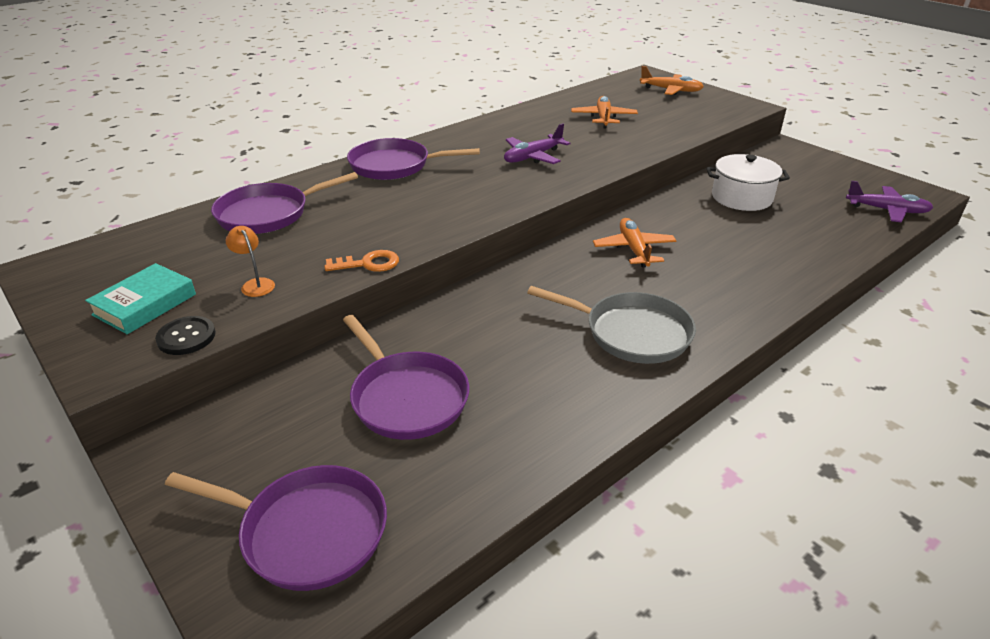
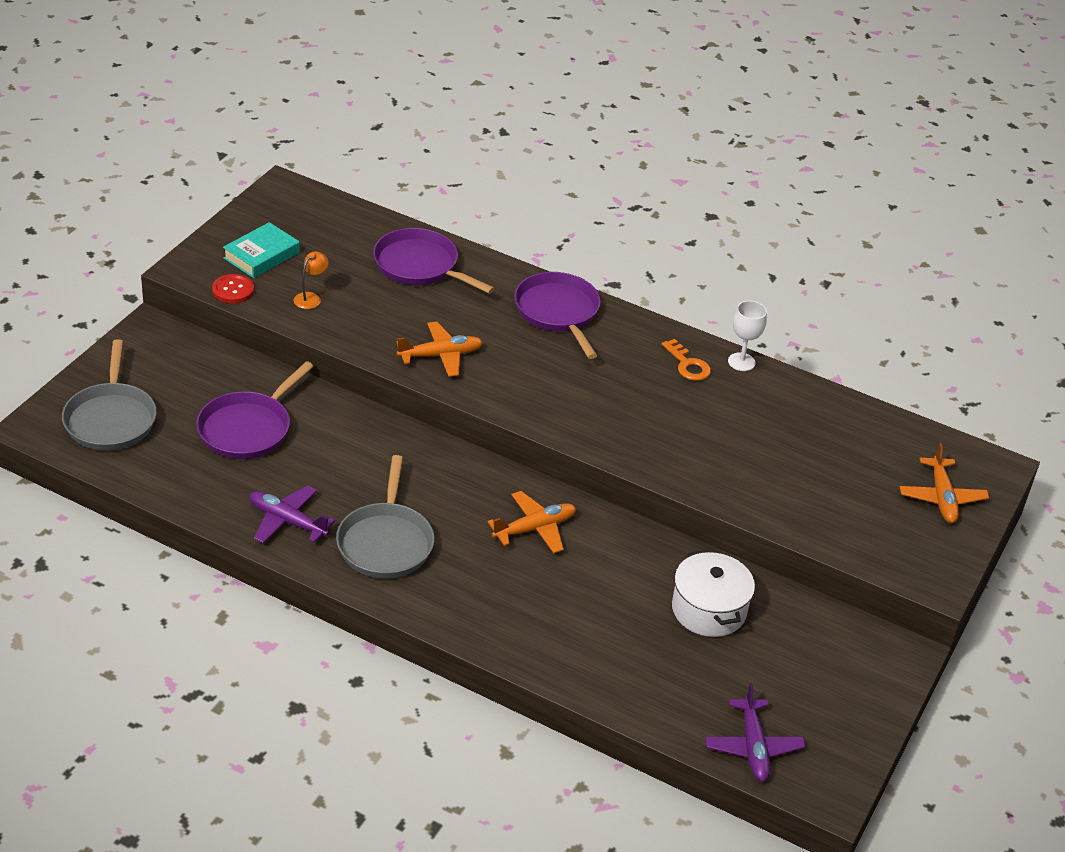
camera: 65 degrees right, 5 degrees up
(145, 304) = (261, 255): turquoise book -> turquoise book turned 60 degrees counterclockwise
(186, 337) = (233, 290): black button -> red button
(307, 531) = (111, 419): purple pan -> grey pan
(368, 264) = (368, 347): orange key -> orange key (688, 365)
(504, 116) = (741, 362): none -> white goblet
(533, 157) = (639, 404): purple plane -> purple plane (287, 521)
(603, 118) = (792, 445): orange plane -> orange plane (441, 355)

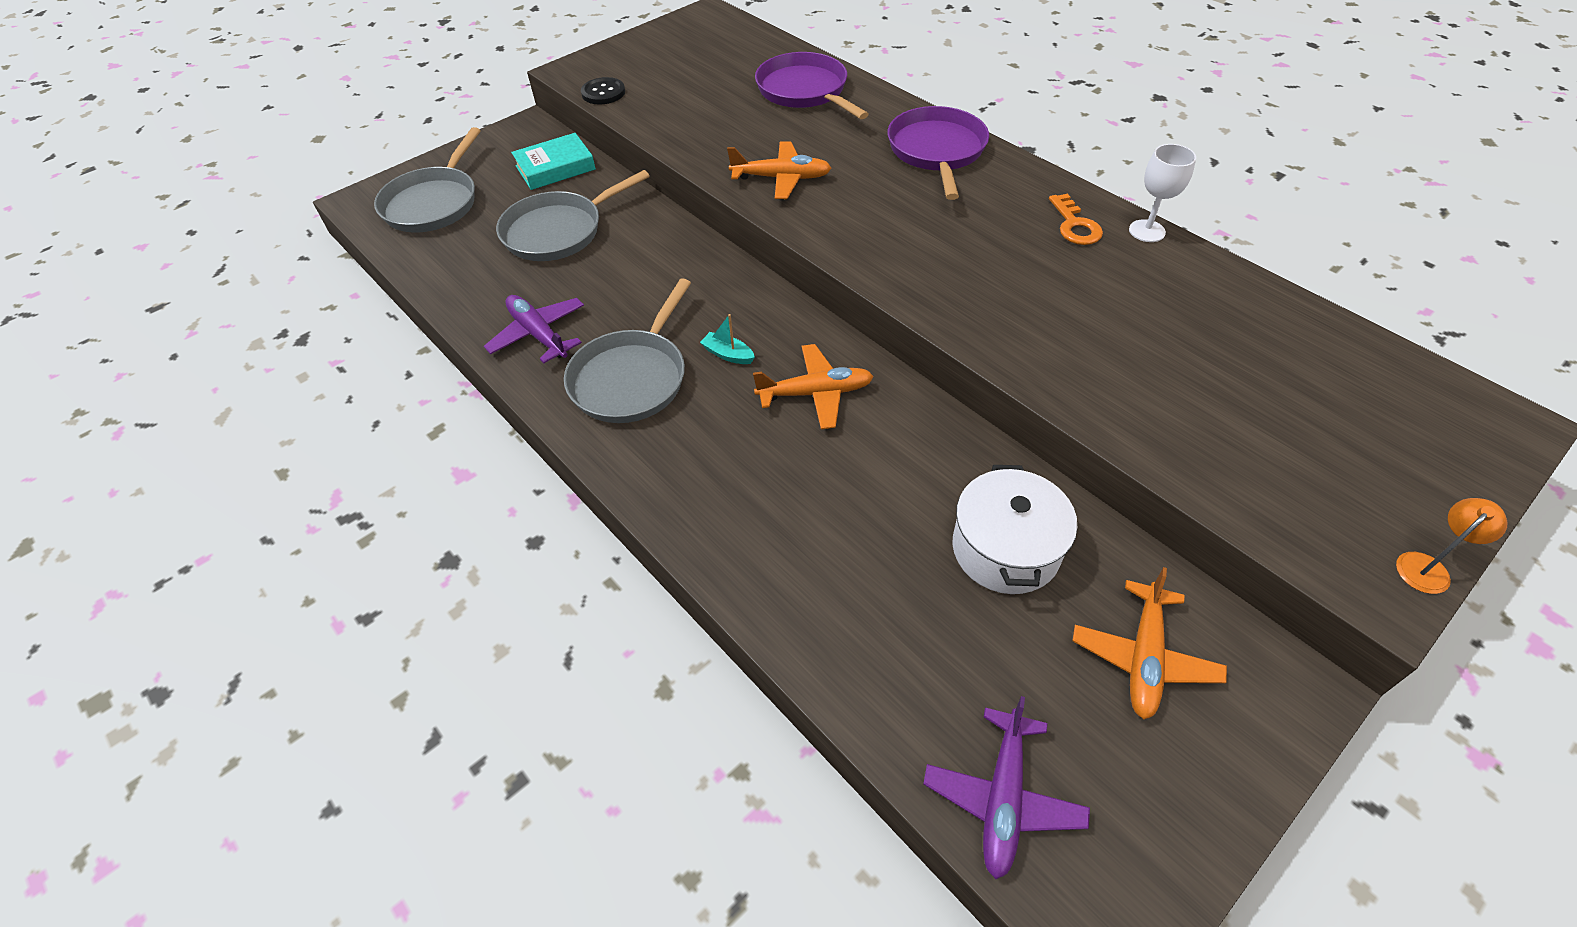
camera: 25 degrees right, 10 degrees up
(233, 290) = (603, 93): red button -> black button
(248, 428) = (558, 231): purple pan -> grey pan
(261, 255) = (650, 66): turquoise book -> turquoise book (555, 167)
(311, 298) = (675, 108): orange lamp -> orange lamp (1428, 567)
(453, 511) = (728, 354): none -> turquoise boat
(941, 498) = (1410, 454): orange plane -> orange plane (1143, 657)

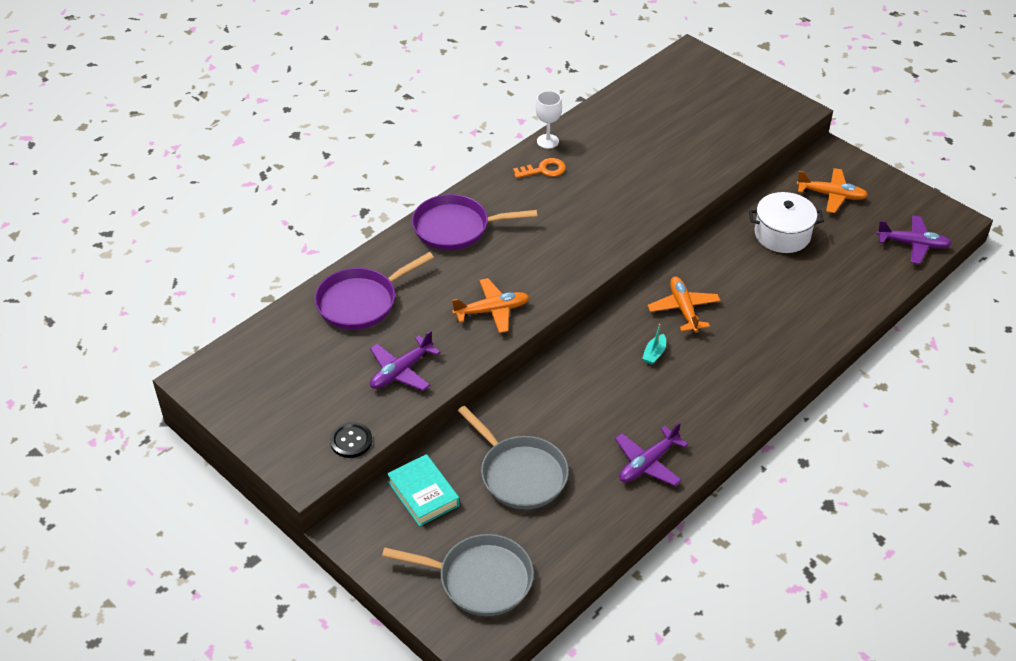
camera: 95 degrees left, 5 degrees down
(632, 378) = (684, 402): grey pan -> none
(693, 118) = (401, 371): none -> purple plane
(781, 178) = (492, 311): orange plane -> orange plane turned 75 degrees clockwise
(1428, 567) = (781, 95): orange lamp -> none

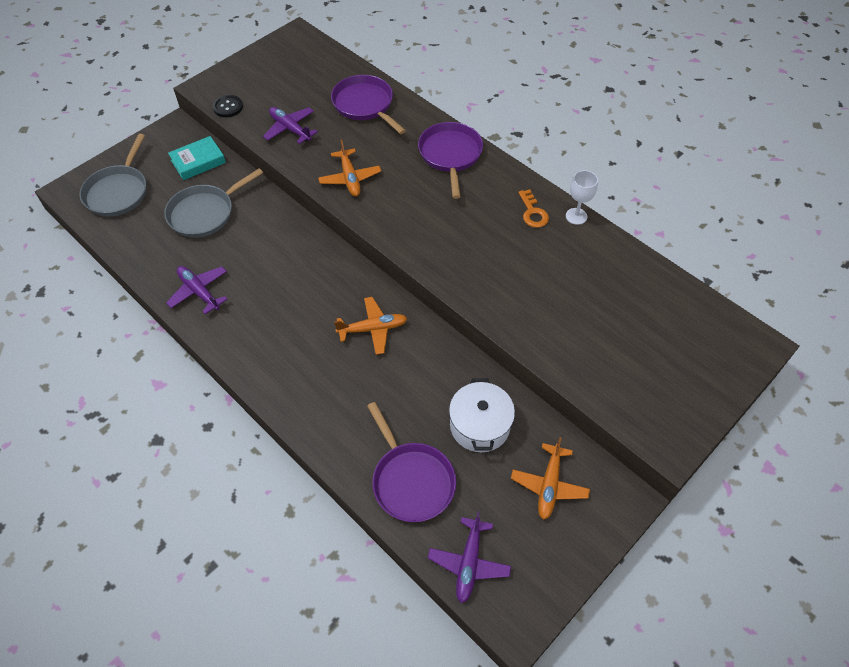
camera: 90 degrees right, 10 degrees up
(654, 353) = (319, 303): turquoise boat -> none
(847, 279) = (411, 480): none -> purple pan

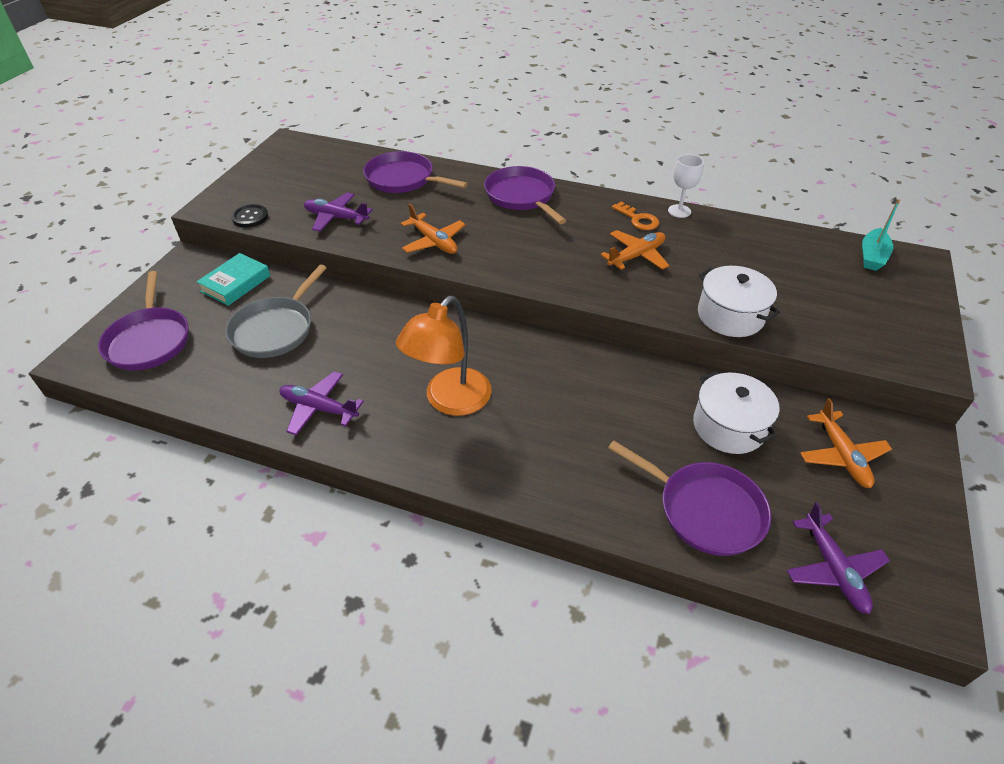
camera: 25 degrees left, 10 degrees down
(118, 192) = (149, 340): grey pan -> purple pan
(290, 321) = (450, 401): none -> orange lamp
(373, 329) = (548, 377): orange plane -> orange plane (636, 256)
(537, 335) = (730, 316): none -> white pot
(715, 325) = (872, 256): none -> turquoise boat

